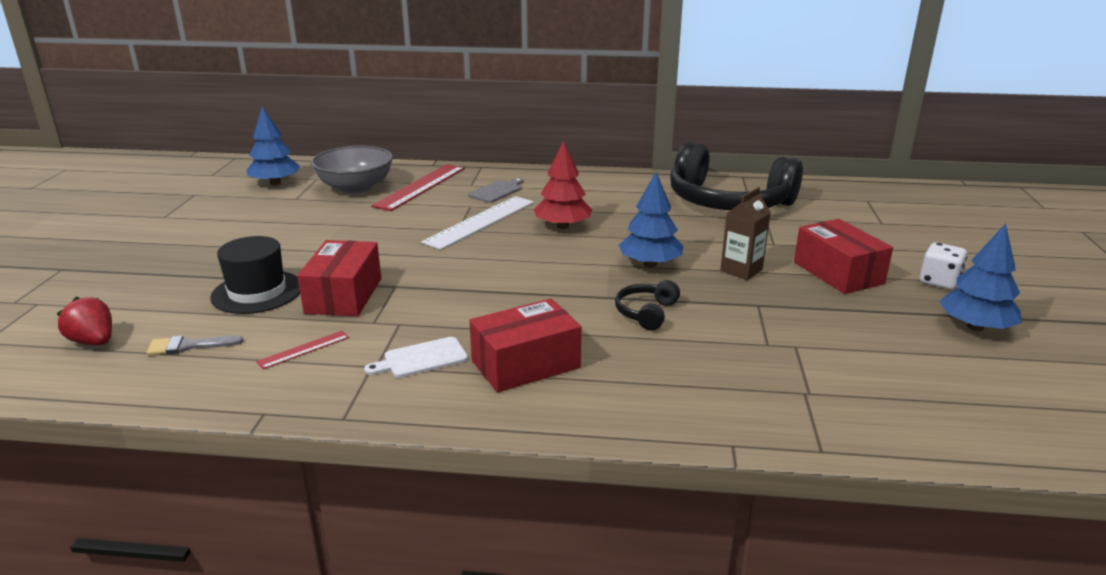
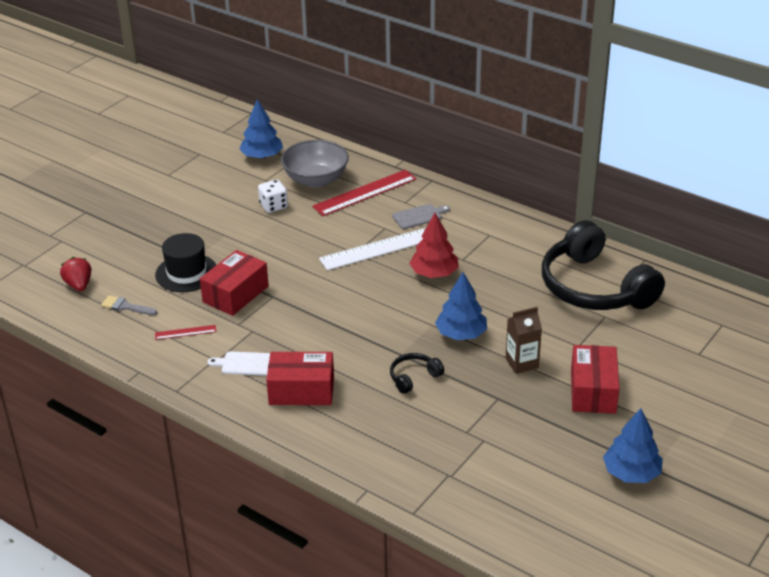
camera: 30 degrees right, 10 degrees up
(939, 281) = (662, 426): white dice -> white dice (273, 206)

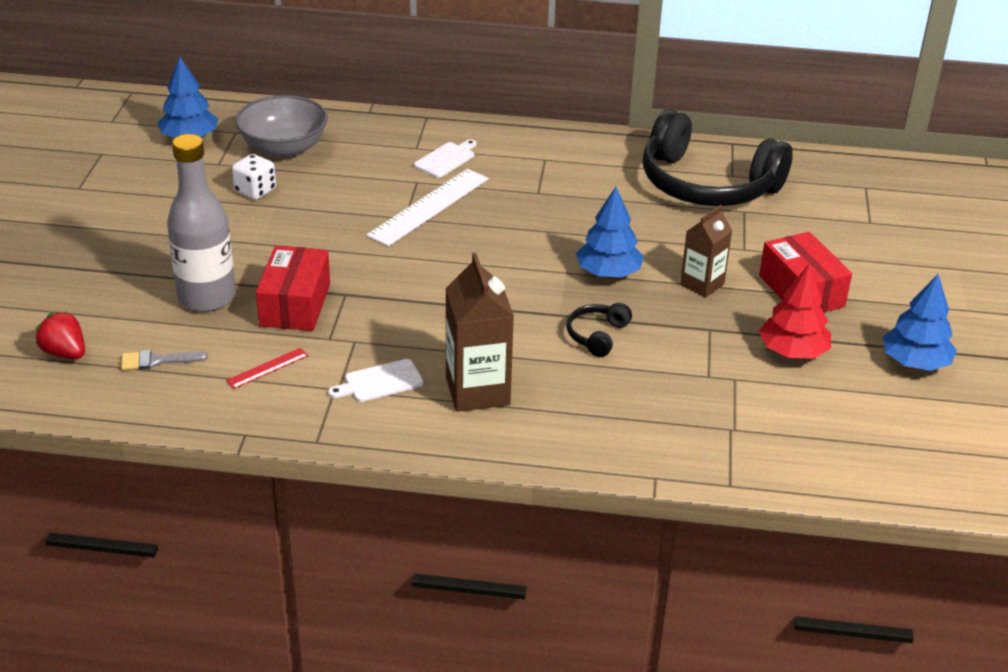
camera: 30 degrees left, 0 degrees up
(186, 273) = (207, 297): black hat -> grey bottle
(301, 390) = (477, 391): red box -> brown carton
(365, 193) = (358, 149): red ruler -> none
(419, 216) = (446, 159): grey cutting board -> white cutting board
(434, 273) = (519, 216): red tree -> red tree (793, 352)

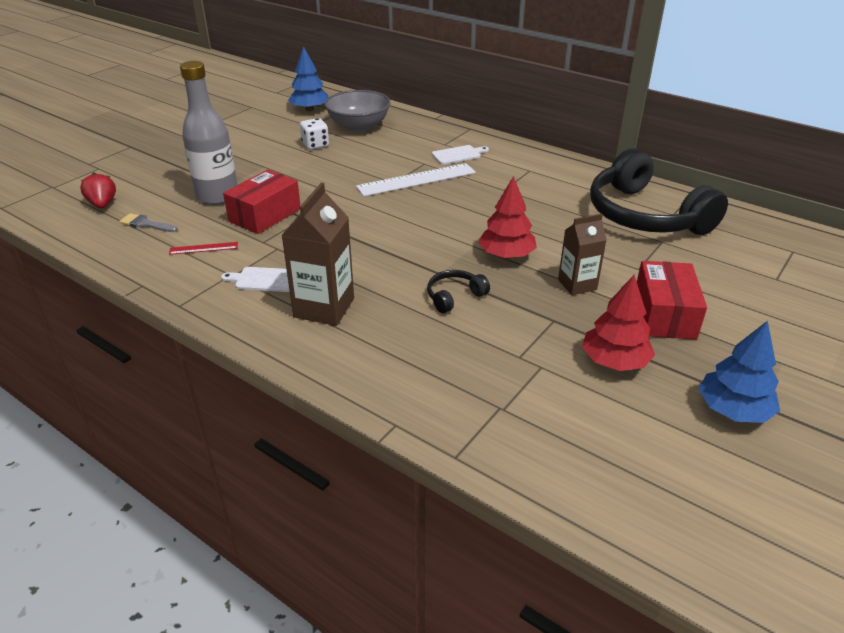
camera: 30 degrees right, 0 degrees up
(608, 273) = (506, 255): blue tree -> red tree

